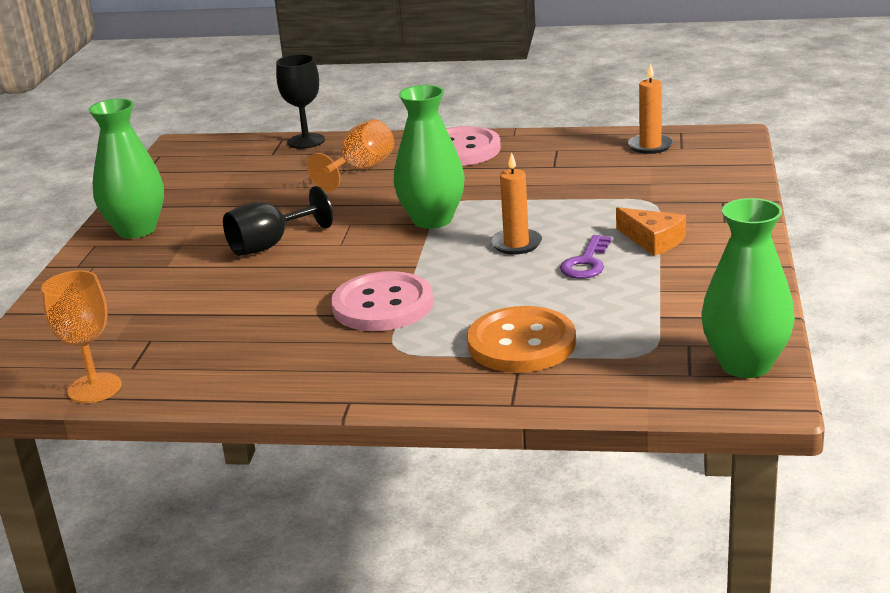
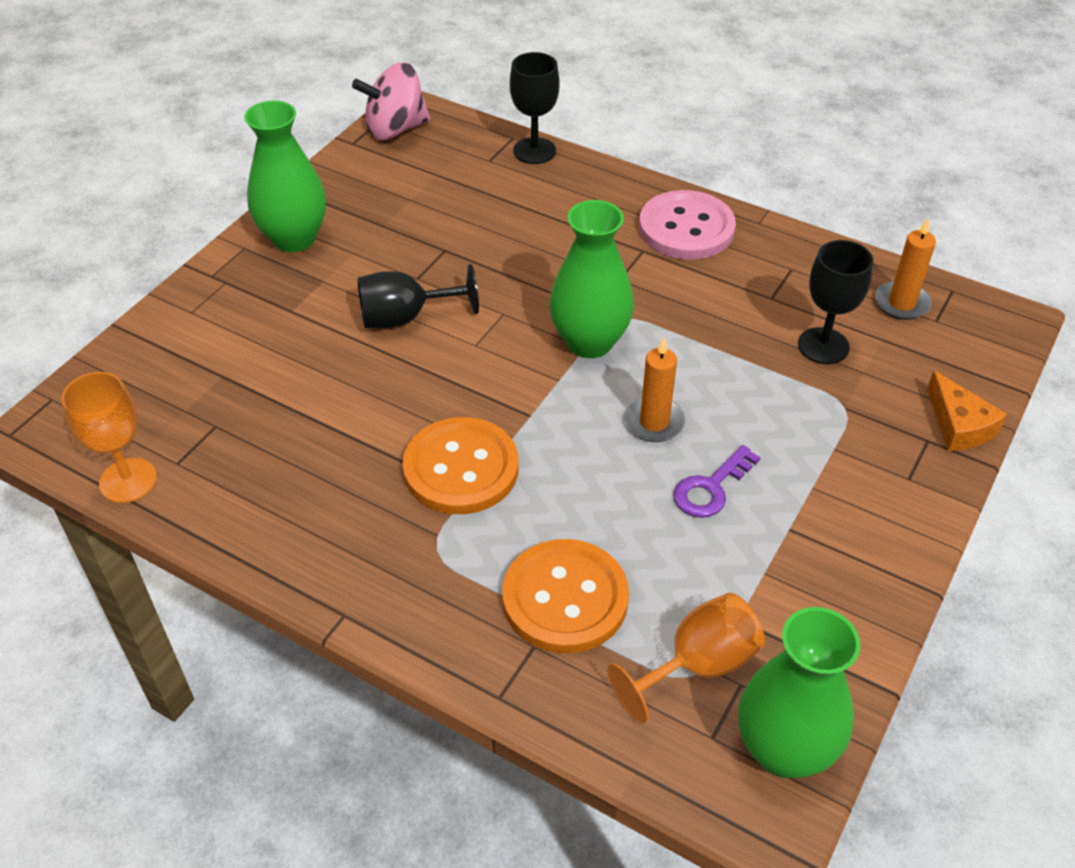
camera: 20 degrees right, 20 degrees up
(178, 156) = (395, 129): none -> pink spinning top
(360, 170) = (563, 223): orange goblet -> orange goblet (698, 665)
(382, 305) = (461, 468): pink button -> orange button
(611, 178) = (823, 346): none -> black goblet
(653, 240) = (807, 479): orange cheese -> orange cheese (959, 425)

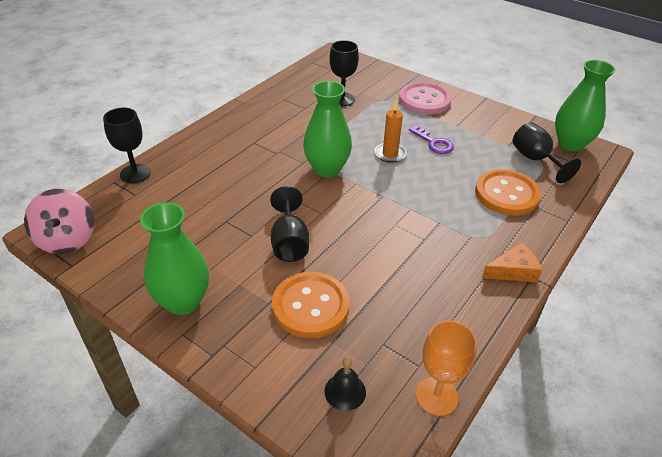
camera: 85 degrees left, 5 degrees down
(147, 392) = (345, 391): none -> black bell
(461, 468) = (422, 224): orange button -> orange button (310, 306)
(686, 228) = (239, 125): pink button -> pink button (424, 100)
(698, 665) = (535, 160): orange goblet -> black goblet
(902, 303) = (317, 75): orange candle -> none
(959, 425) = (396, 76): orange cheese -> orange cheese (513, 270)

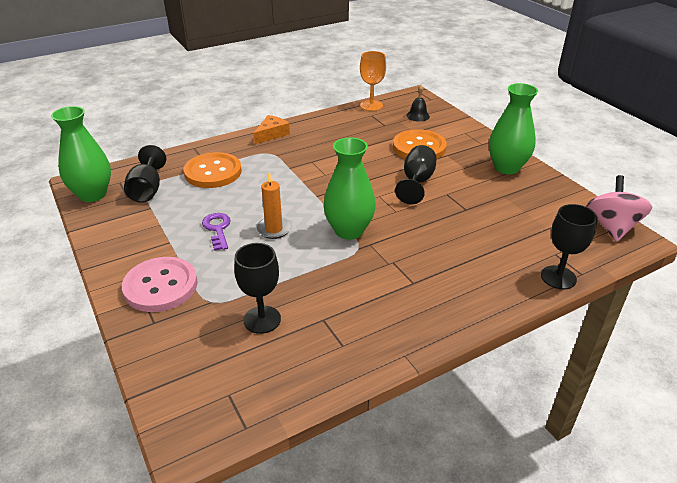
camera: 155 degrees left, 5 degrees down
(513, 270) = (271, 134): orange cheese -> orange cheese turned 120 degrees clockwise

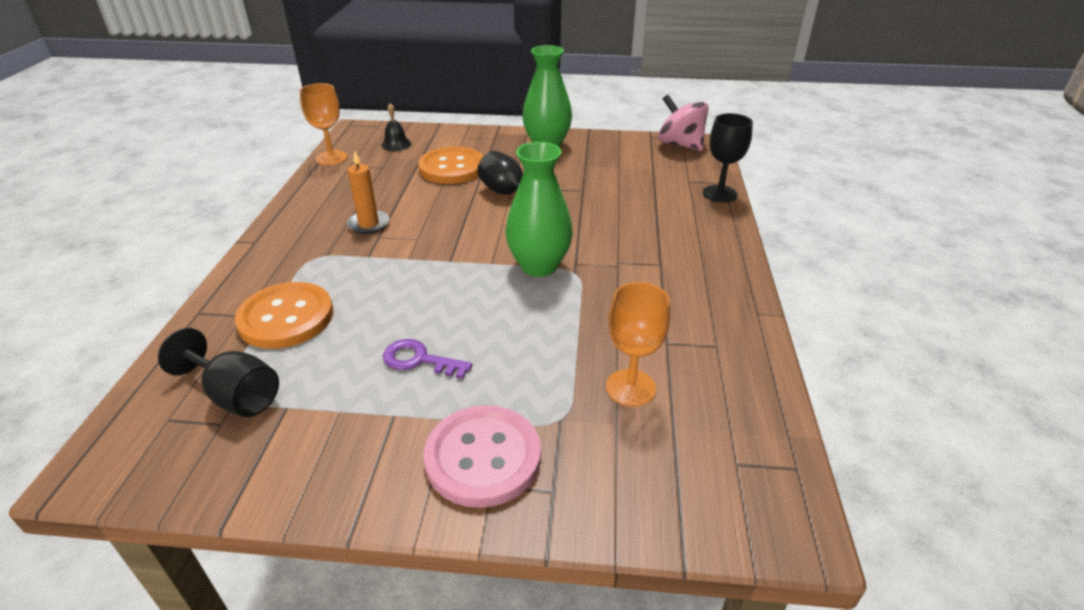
camera: 55 degrees left, 0 degrees up
(92, 194) = (155, 464): green vase -> none
(262, 319) = (630, 387): black goblet -> orange goblet
(271, 134) = (275, 240): orange cheese -> none
(274, 229) = (475, 315): orange candle -> orange candle (368, 224)

